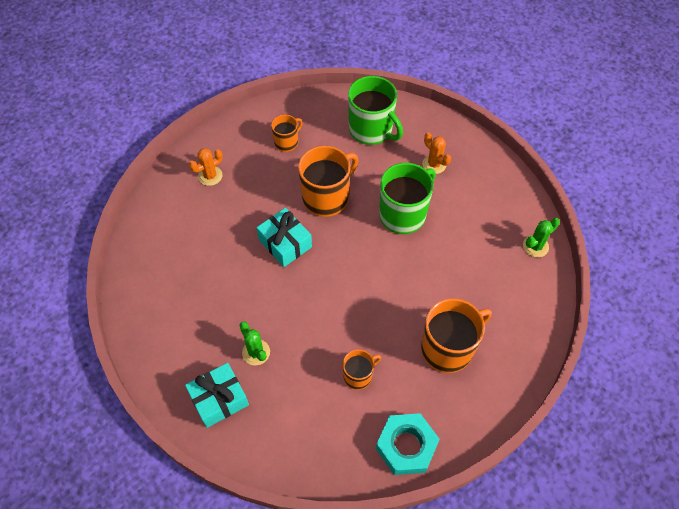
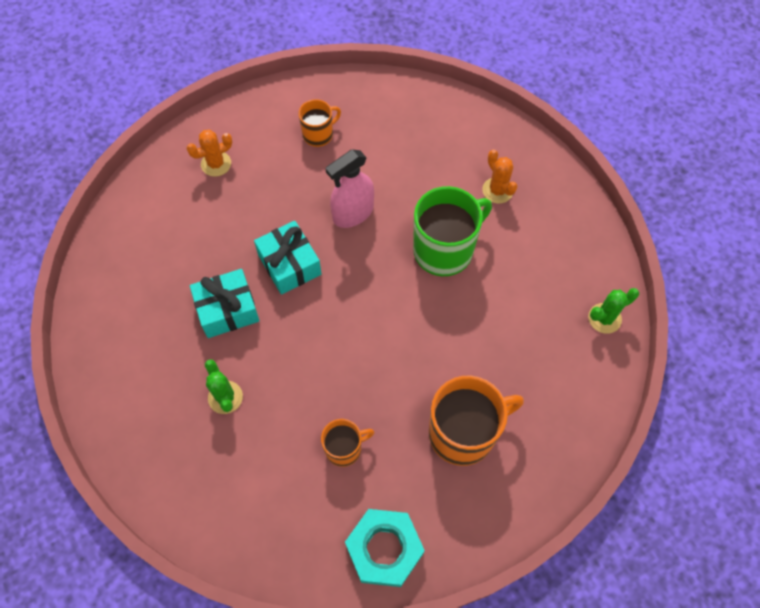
camera: 10 degrees right, 5 degrees up
(219, 399) = (169, 448): turquoise gift -> turquoise gift (227, 309)
(326, 197) = (353, 213): orange mug -> pink spray bottle
(371, 130) = (427, 134): green mug -> none

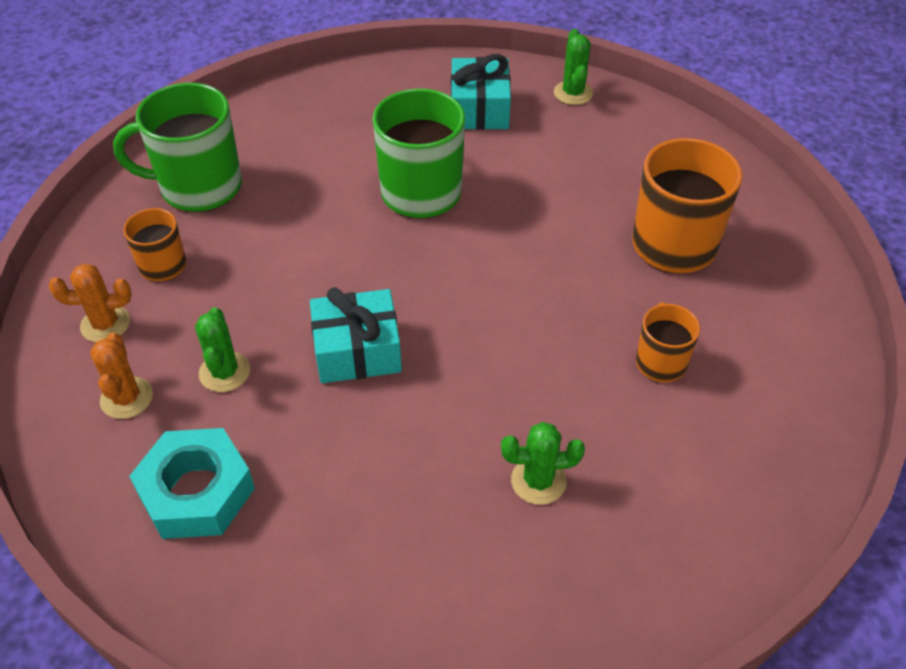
camera: 70 degrees left, 15 degrees down
(227, 309) = (394, 444): turquoise gift -> turquoise gift (479, 109)
(249, 202) = (224, 372): none -> green cactus
(353, 213) = (315, 262): pink spray bottle -> none
(384, 549) = (806, 357): turquoise nut -> turquoise nut (196, 491)
(391, 122) = (199, 187): none -> green mug
(497, 190) = (364, 124): orange cactus -> orange cactus (105, 324)

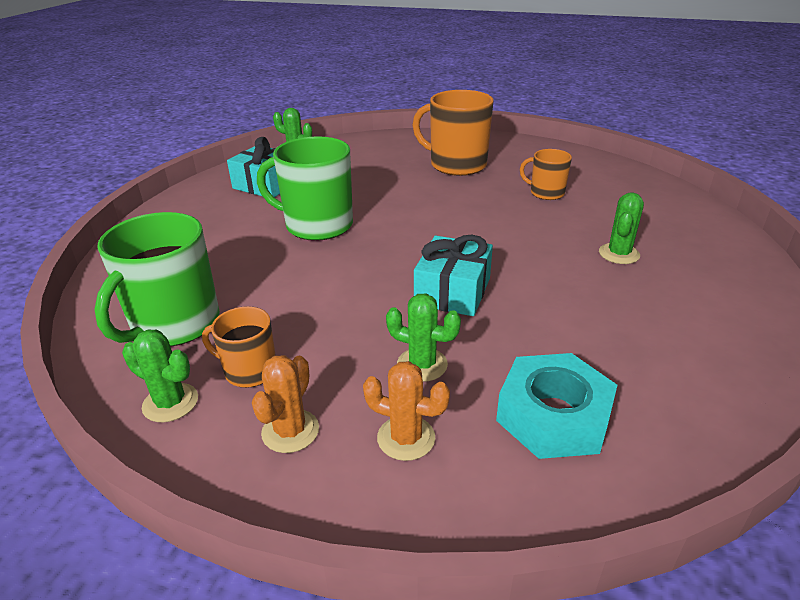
camera: 60 degrees left, 15 degrees down
(106, 241) = (170, 403): none -> green cactus

